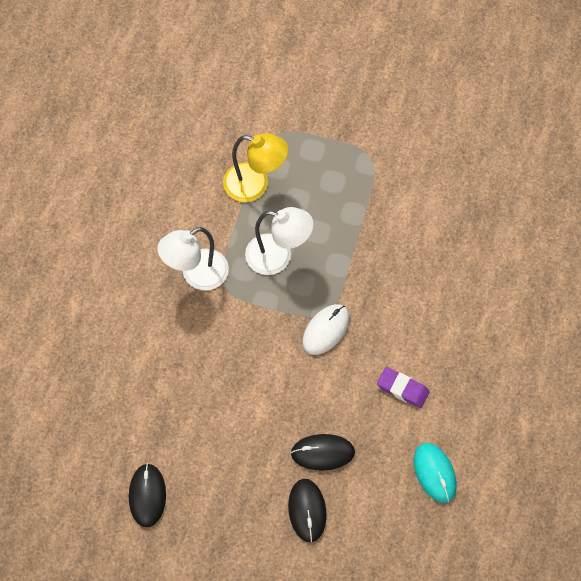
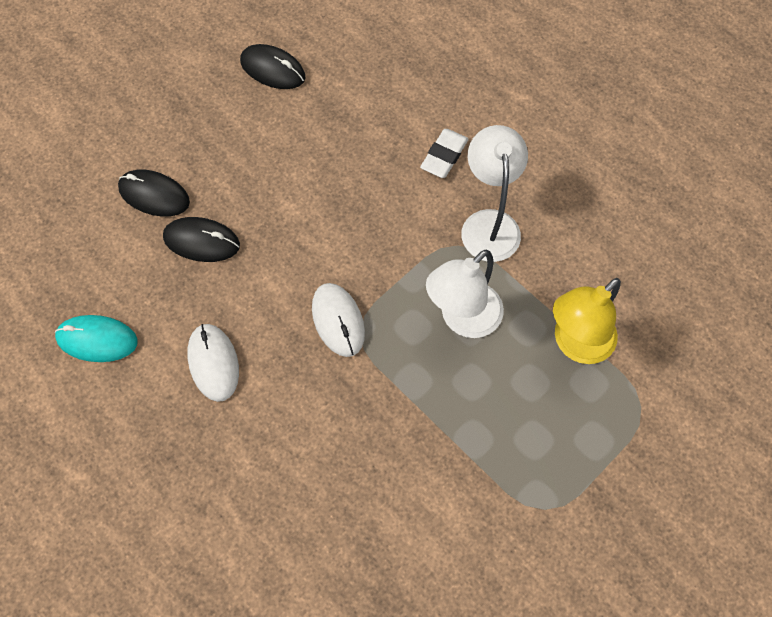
camera: 120 degrees right, 0 degrees up
(157, 331) = (444, 156): none -> white eraser
(322, 453) = (201, 241): black mouse -> black mouse turned 75 degrees clockwise
(402, 389) = (213, 363): purple eraser -> white mouse

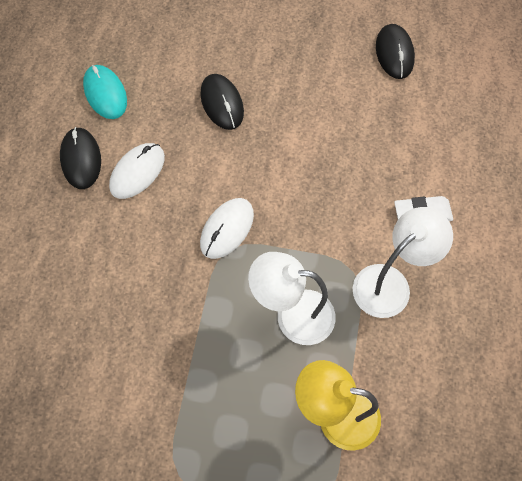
camera: 55 degrees right, 0 degrees up
(154, 195) = (234, 52): black mouse -> black mouse (81, 159)

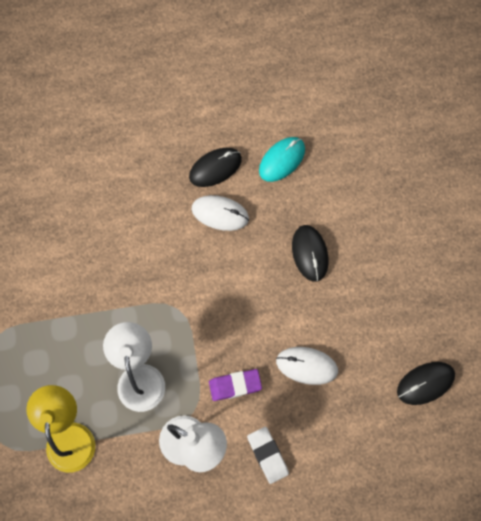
camera: 70 degrees right, 5 degrees up
(222, 103) = (310, 253): black mouse -> black mouse turned 60 degrees counterclockwise
(227, 229) = (195, 300): white mouse -> white mouse (306, 366)
(338, 220) = (235, 385): none -> purple eraser

